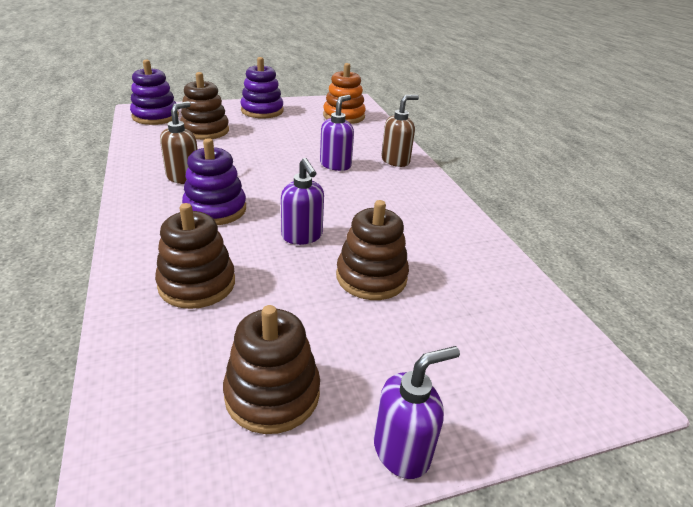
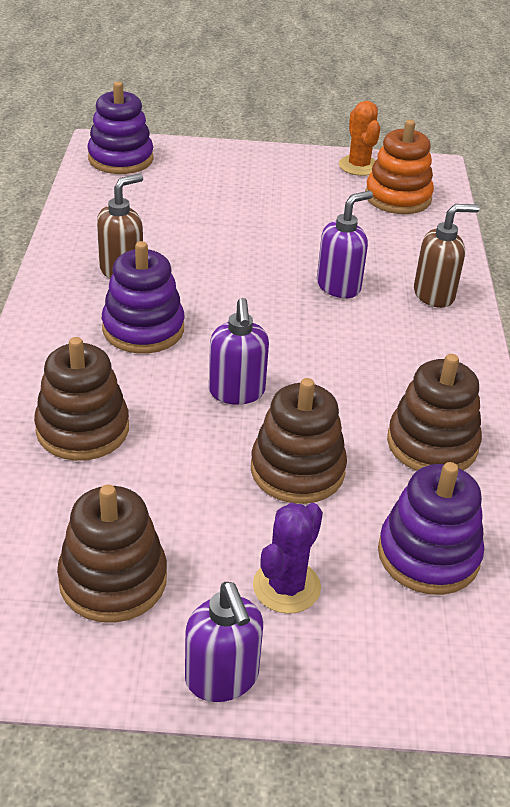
camera: 20 degrees right, 5 degrees up
(205, 130) = (179, 195): brown stacking toy -> brown stacking toy (432, 444)
(262, 111) = (276, 169): purple stacking toy -> purple stacking toy (428, 555)
(312, 104) = (358, 166): none -> orange cactus
(402, 450) = (222, 679): purple soap dispenser -> purple soap dispenser turned 75 degrees clockwise
(410, 360) = (286, 587): none -> purple cactus

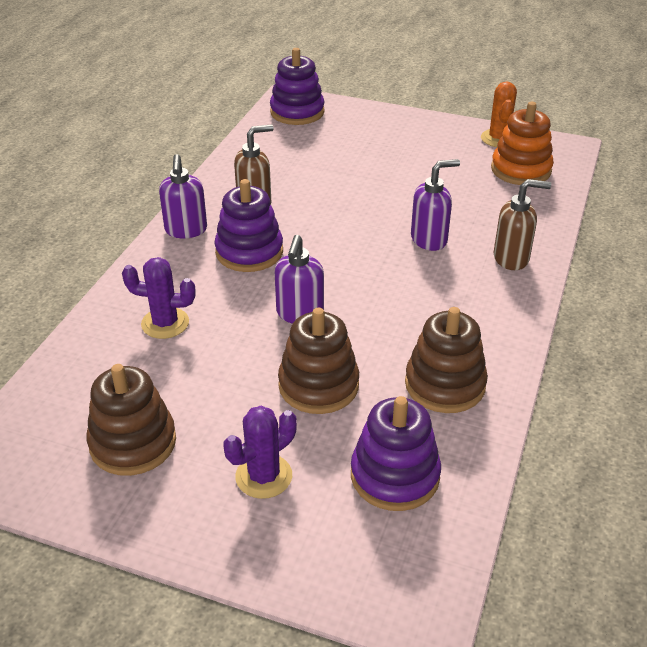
camera: 20 degrees right, 0 degrees up
(82, 429) = (165, 323): brown stacking toy -> purple cactus
(222, 679) = (178, 536): purple soap dispenser -> purple soap dispenser (186, 230)

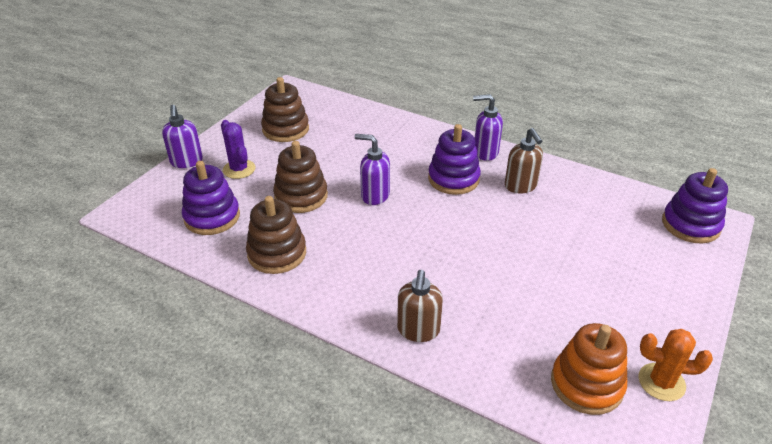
camera: 100 degrees right, 0 degrees up
(165, 323) = (382, 141): purple cactus -> none
(429, 239) = (456, 279): purple soap dispenser -> purple soap dispenser (186, 162)

